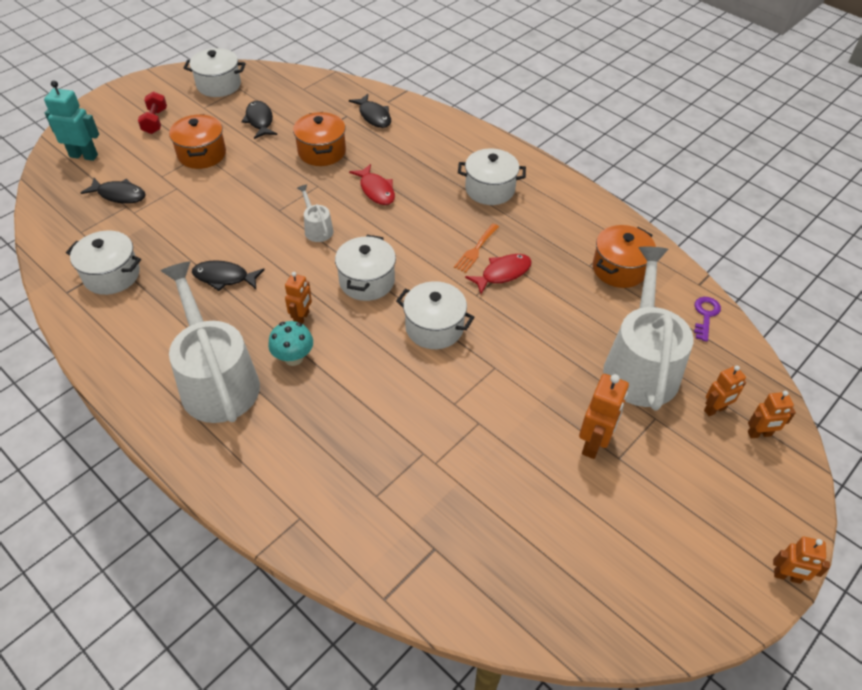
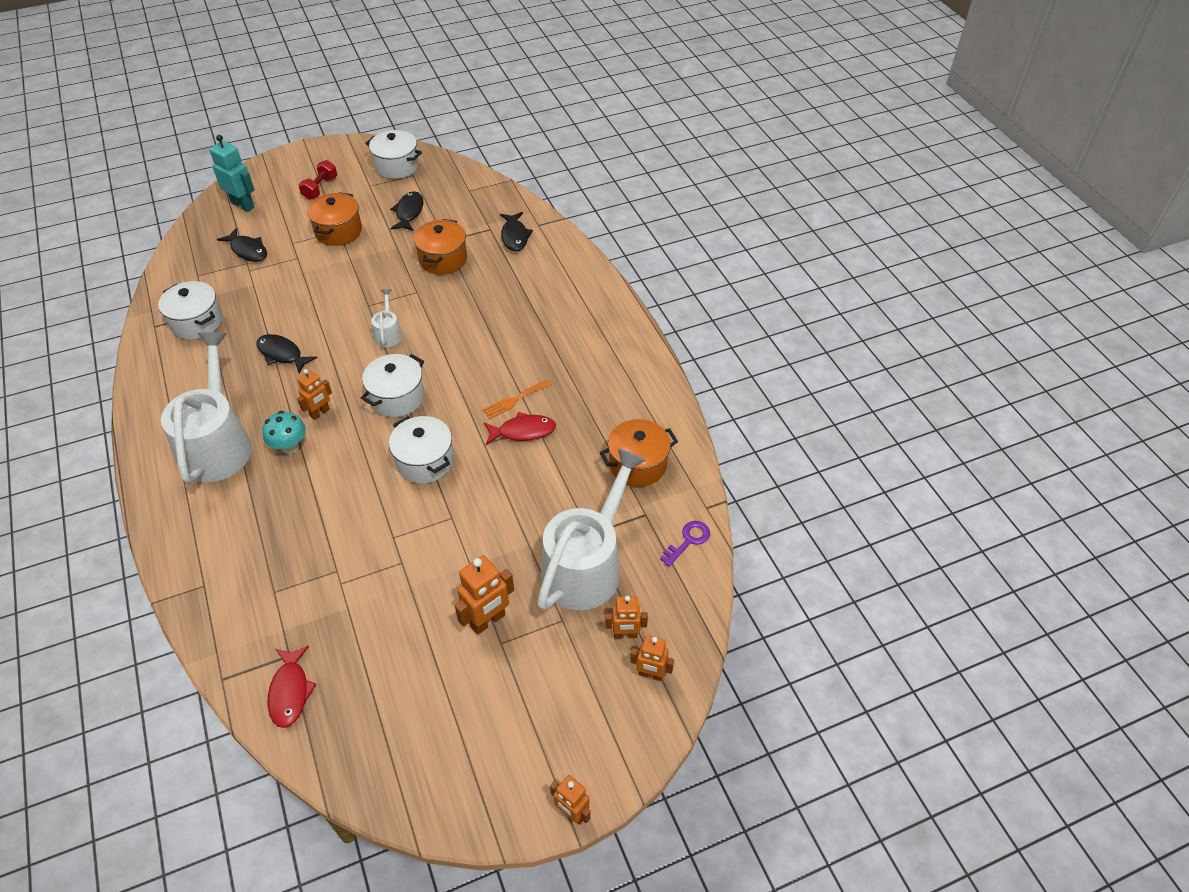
camera: 25 degrees right, 0 degrees up
(376, 190) = (465, 312): red fish -> red fish (290, 691)
(490, 189) = (571, 344): white pot -> none

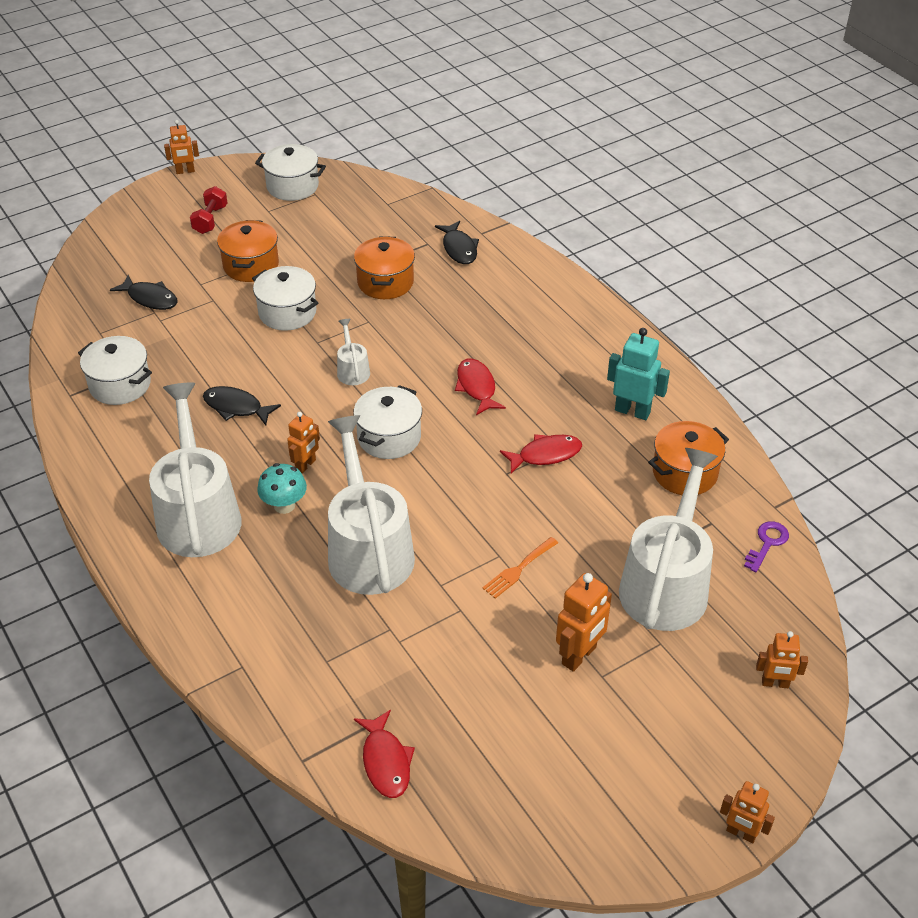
camera: 10 degrees left, 5 degrees down
(243, 205) = (124, 248): turquoise robot -> turquoise robot (632, 411)
(344, 495) = (368, 549): none -> white watering can
(409, 212) = (326, 235): black fish -> none
(425, 461) = (446, 501): white pot -> white pot (287, 312)
(486, 362) = (477, 387): none -> red fish
(514, 400) = (524, 423): orange fork -> orange fork (518, 570)
(625, 635) = (733, 648): orange robot -> orange robot (185, 171)

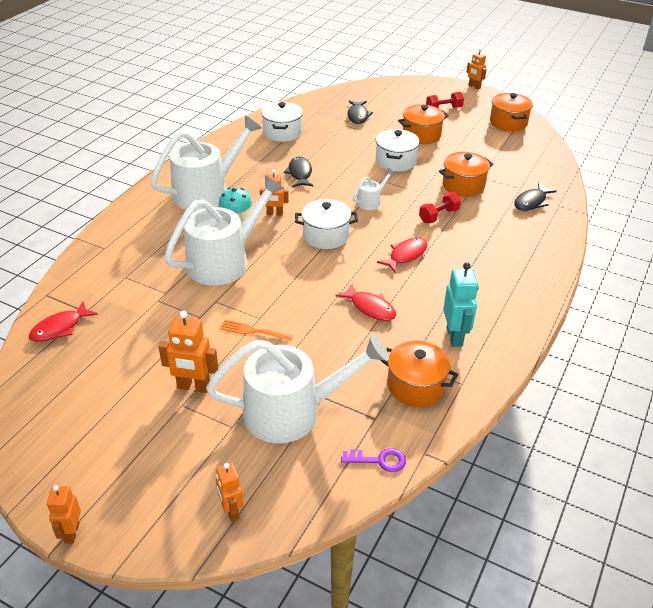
camera: 60 degrees right, 5 degrees down
(292, 186) = (508, 123): white pot -> orange pot
(426, 328) = (439, 216): none -> red dumbbell

